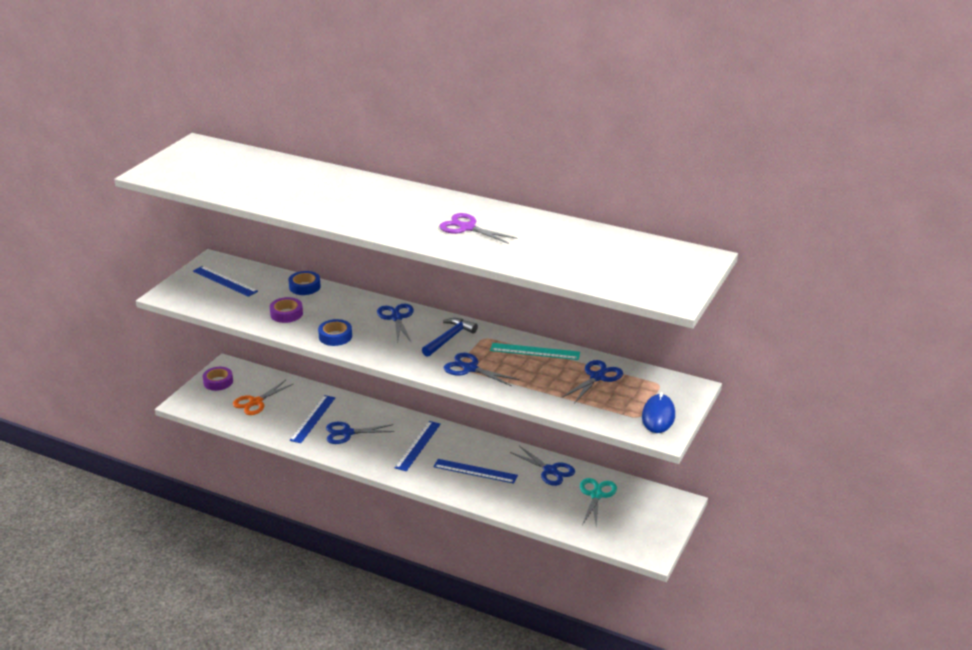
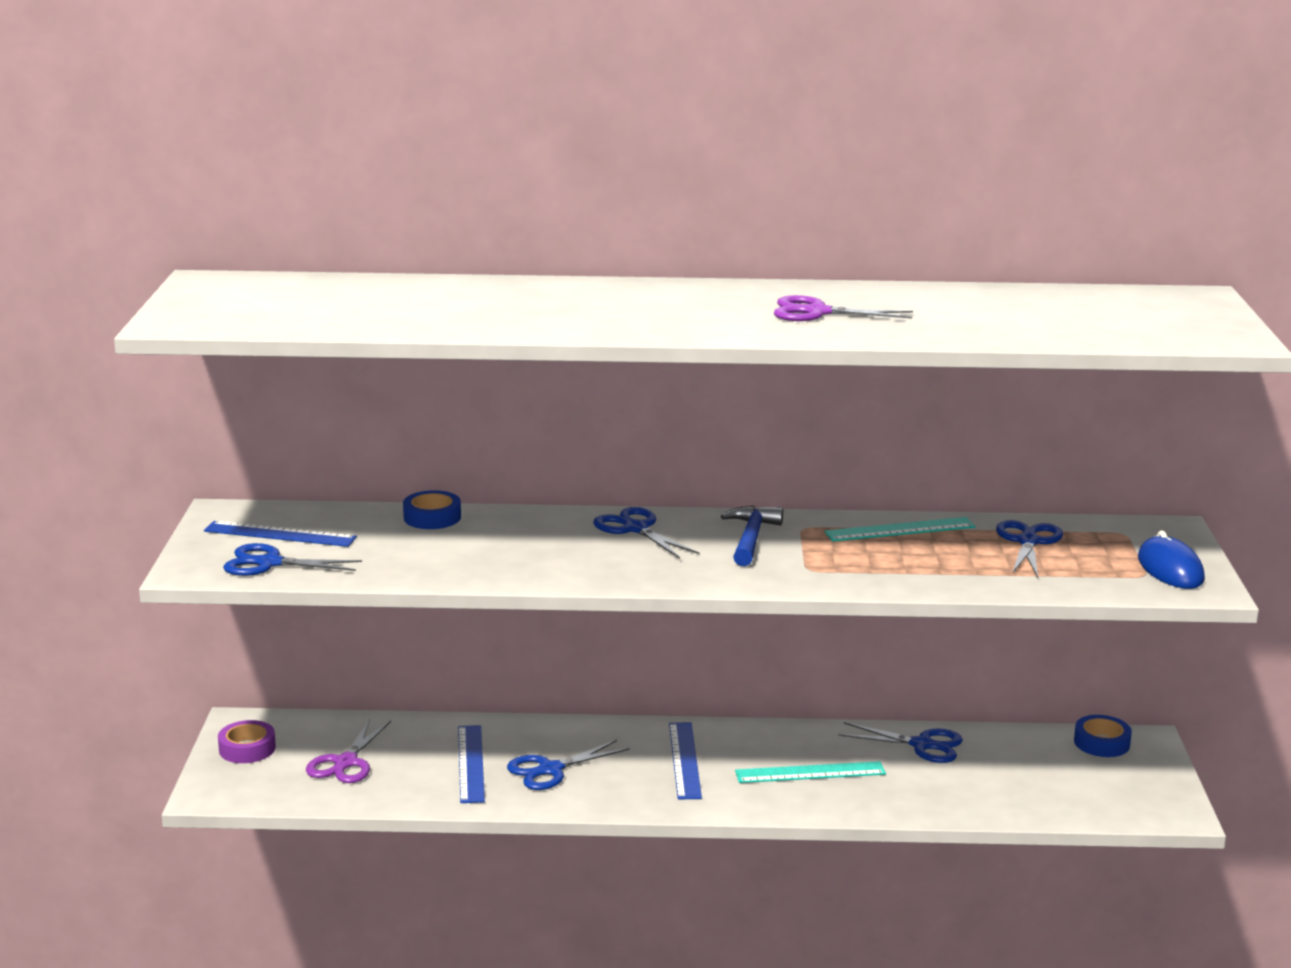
camera: 25 degrees left, 10 degrees down
(256, 402) = (346, 762): orange scissors -> purple scissors
(286, 314) = (443, 556): purple tape -> none
(335, 336) = (564, 570): blue tape -> blue tape (1101, 743)
(470, 368) = (830, 568): blue scissors -> blue scissors (270, 563)
(475, 471) = (810, 772): blue ruler -> turquoise ruler
(596, 495) = (1021, 760): turquoise scissors -> none

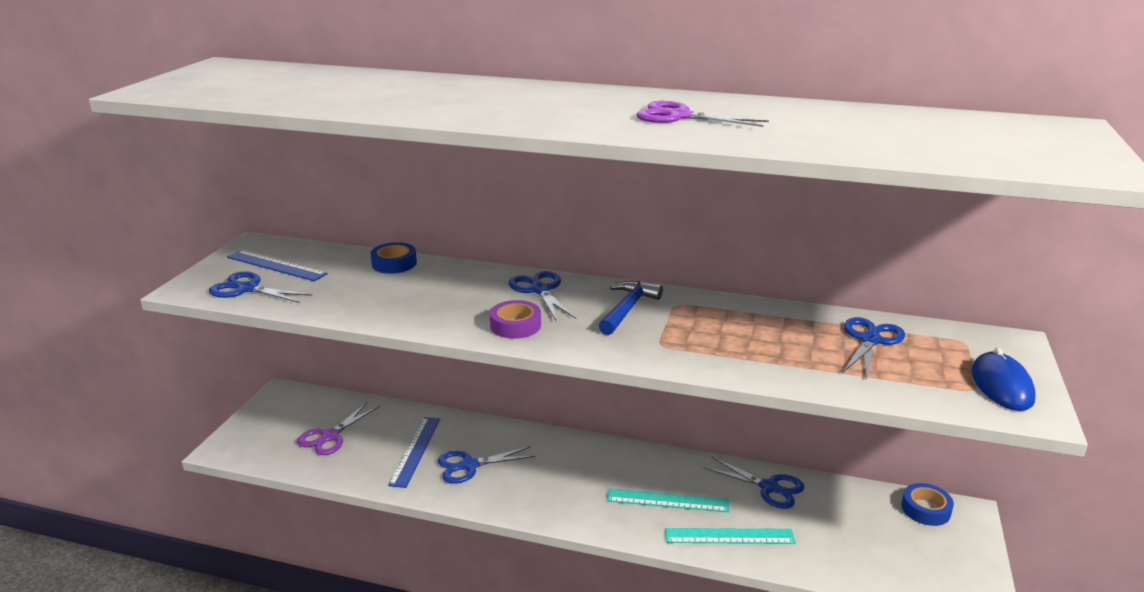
camera: 15 degrees right, 5 degrees up
(247, 749) = (272, 414): purple tape -> purple tape (515, 325)
(684, 760) = (574, 472): blue ruler -> none
(900, 529) = (758, 315): turquoise ruler -> turquoise ruler (729, 536)

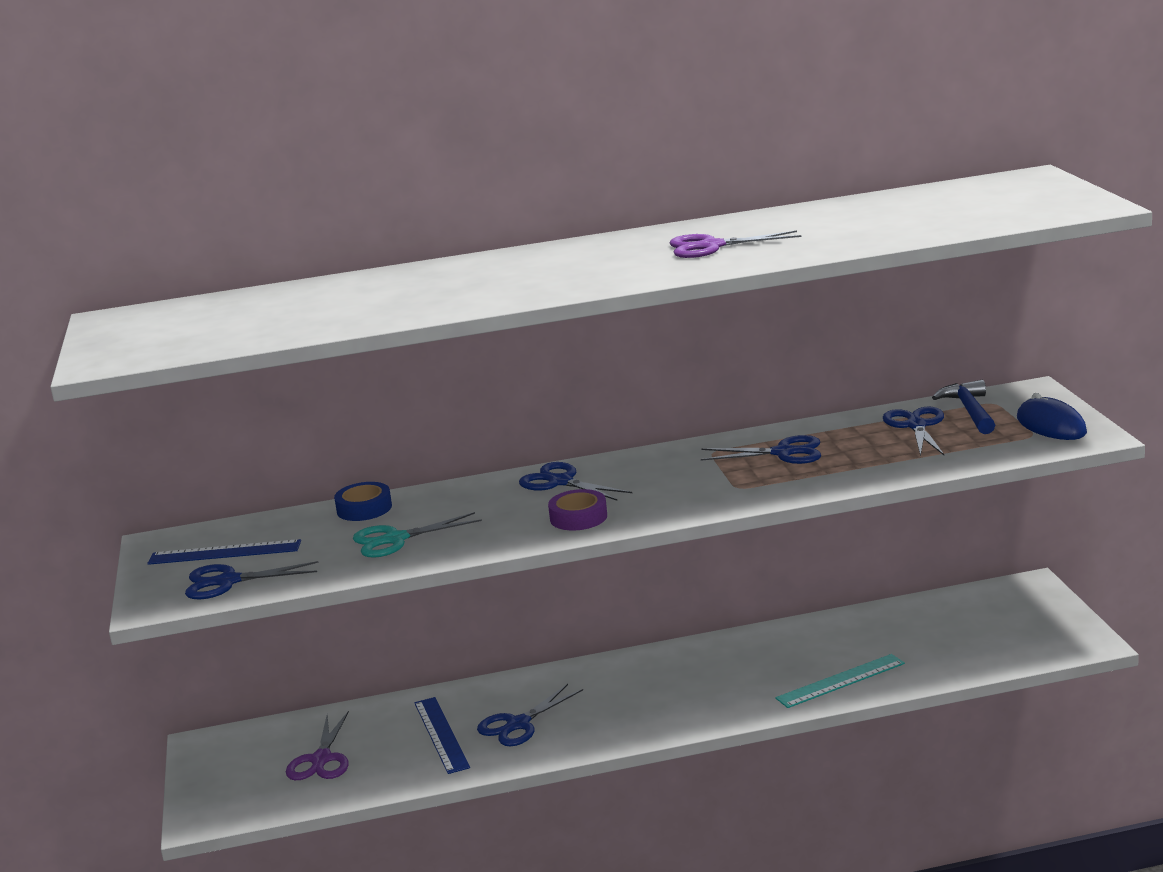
camera: 25 degrees left, 5 degrees down
(380, 296) = (396, 539): none -> turquoise scissors
(627, 309) = (670, 470): blue hammer -> blue hammer (969, 411)
(667, 500) = (755, 676): turquoise ruler -> none
(769, 487) = (841, 630): blue scissors -> blue scissors (783, 453)
(925, 509) = (994, 595): blue tape -> none

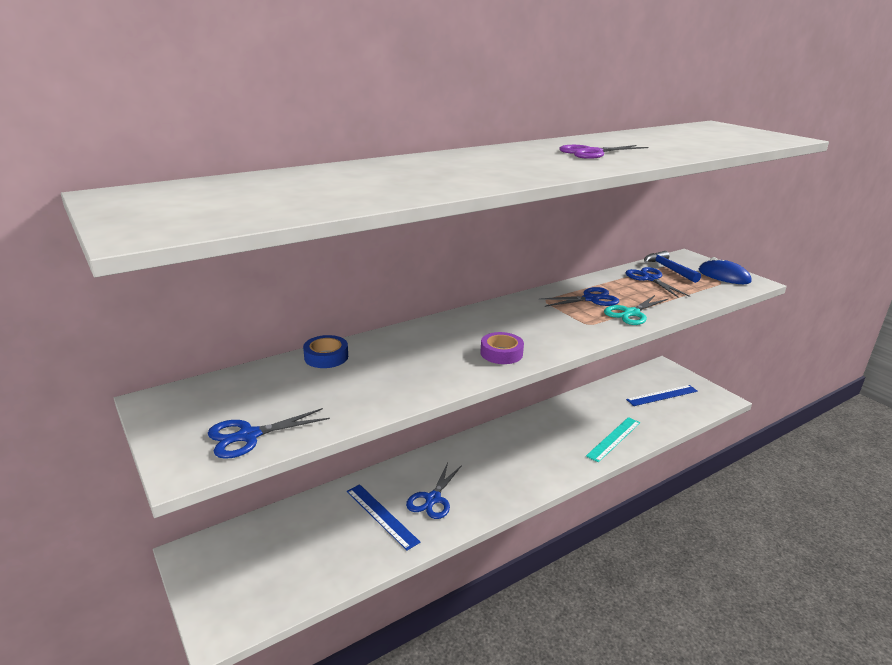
camera: 25 degrees left, 5 degrees up
(224, 552) = (227, 406): blue ruler -> blue ruler (662, 395)
(321, 759) = (299, 553): purple scissors -> none
(396, 539) = (374, 382): turquoise scissors -> turquoise scissors (631, 313)
(561, 482) = (462, 327): blue scissors -> none

